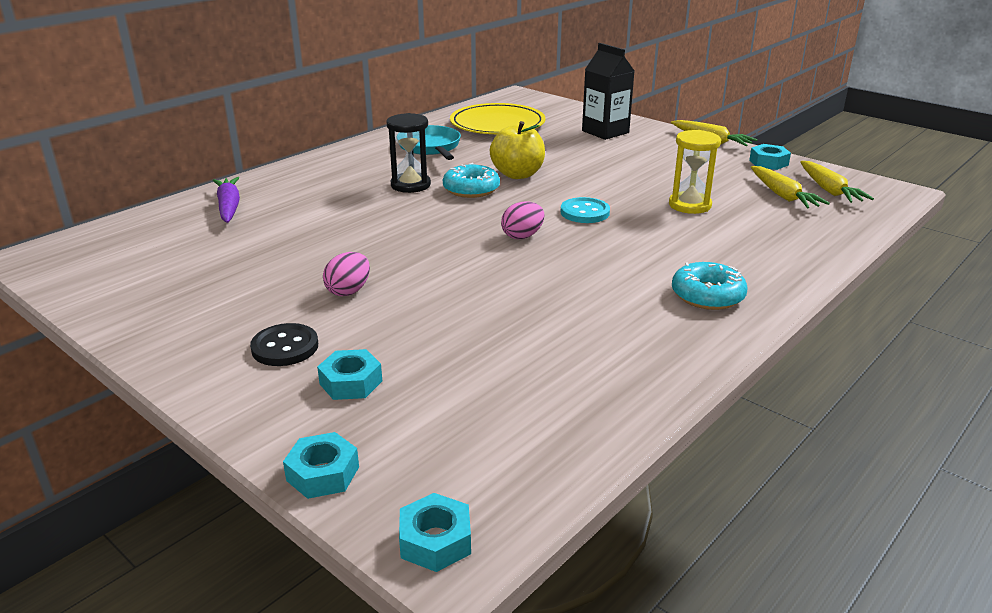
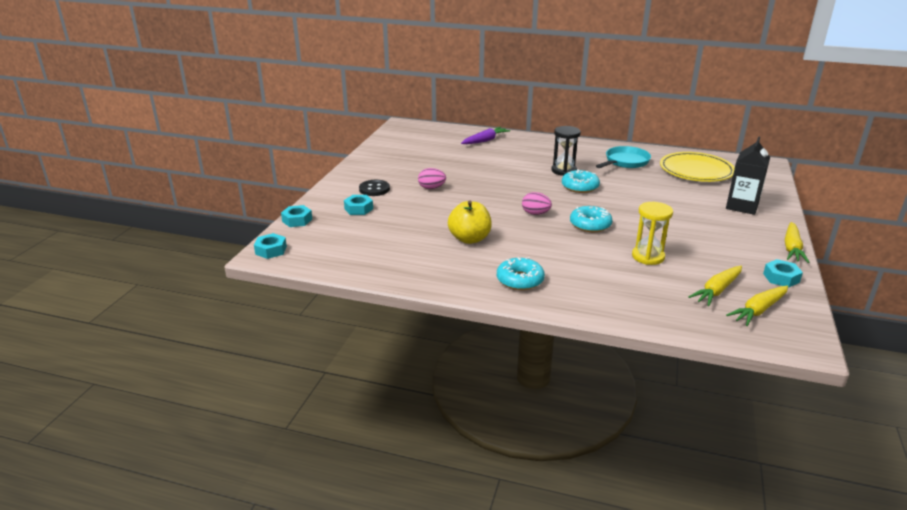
camera: 65 degrees right, 0 degrees up
(517, 174) = (620, 194): yellow apple -> yellow apple (469, 239)
(585, 212) = (590, 225): turquoise button -> turquoise donut

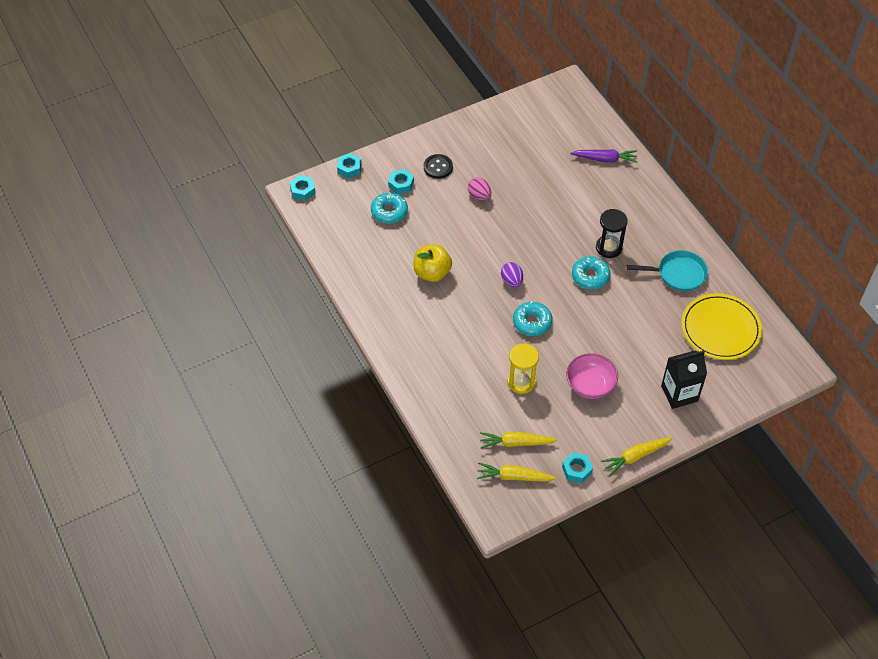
camera: 45 degrees right, 25 degrees up
(520, 280) = (411, 335): turquoise donut -> turquoise donut (389, 212)
(535, 213) = (511, 281): pink egg -> purple egg
(690, 232) = (590, 385): none -> pink bowl

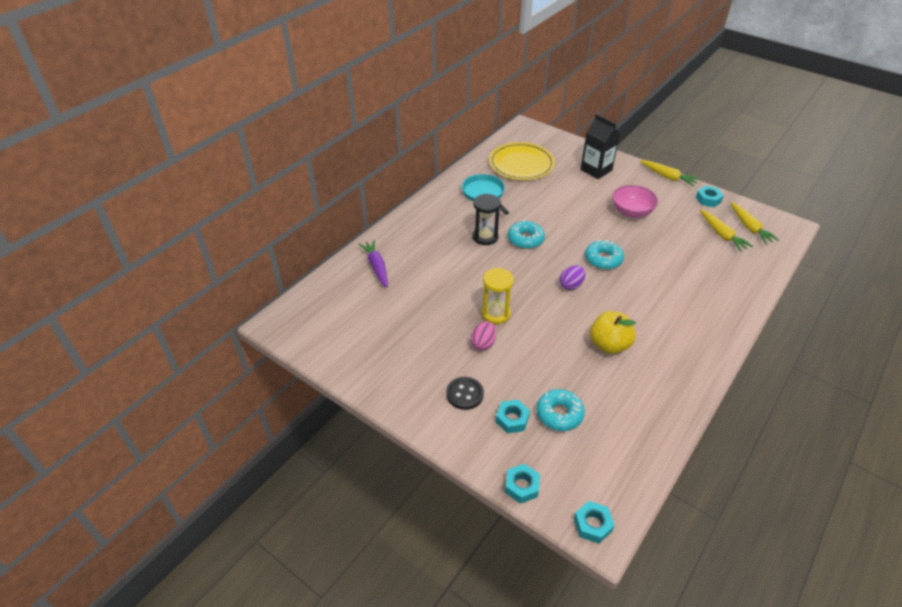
camera: 115 degrees left, 10 degrees down
(521, 382) = (666, 248): yellow hourglass -> yellow hourglass (495, 313)

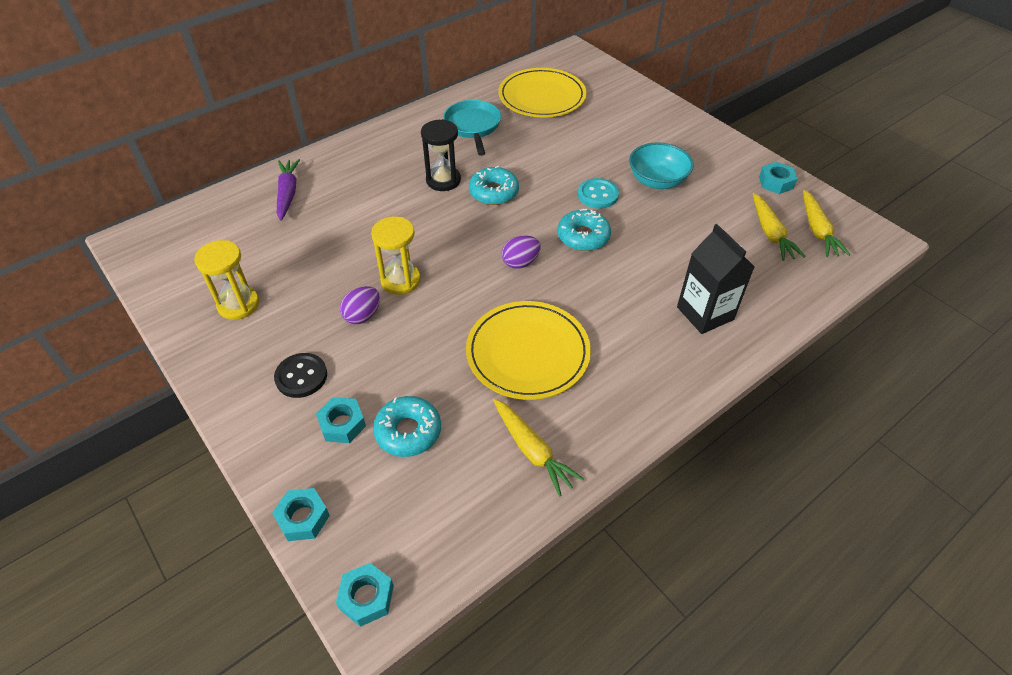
camera: 15 degrees right, 5 degrees up
(389, 354) = (238, 305): none -> yellow hourglass
(483, 343) = (362, 316): pink egg -> purple egg
(596, 170) = (638, 119): black carton -> black carton (705, 313)
(597, 228) = (598, 195): none -> turquoise button
(609, 345) = (528, 352): yellow apple -> yellow plate
(631, 212) = (657, 181): pink bowl -> turquoise bowl
(668, 177) = (733, 143): yellow carrot -> yellow carrot (532, 450)

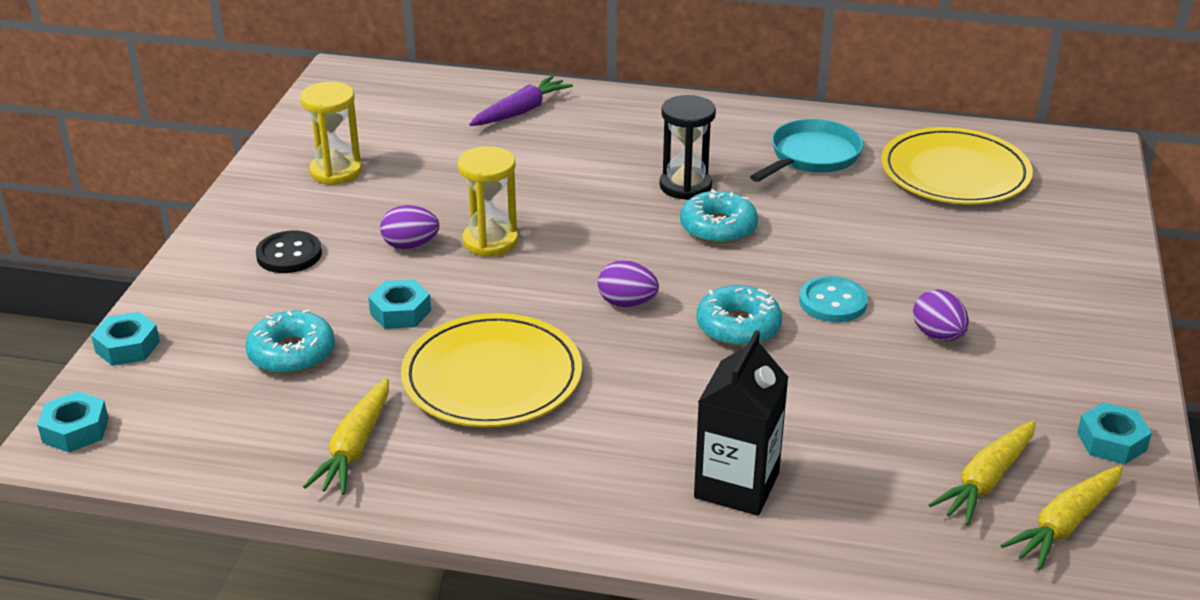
camera: 50 degrees right, 15 degrees down
(342, 424) = (257, 309): turquoise nut -> turquoise nut (400, 312)
(657, 181) = (938, 335): turquoise bowl -> purple egg

